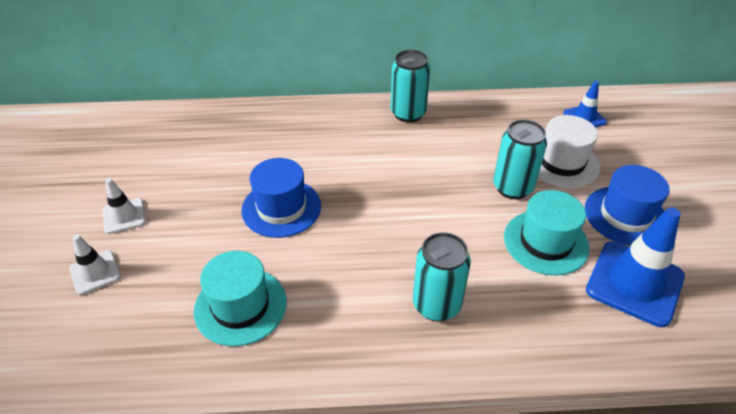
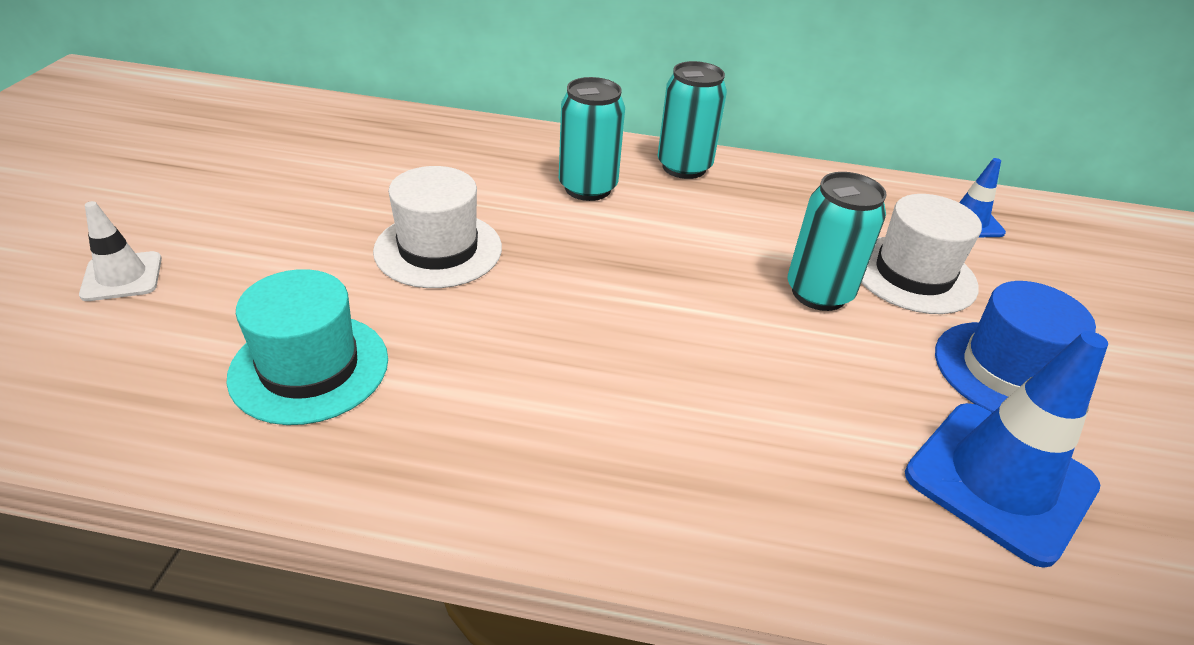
camera: 10 degrees right, 5 degrees down
(124, 216) = (205, 215): white traffic cone -> none
(281, 208) = (438, 249): blue hat -> white hat
(436, 305) = (629, 436): turquoise can -> turquoise can (587, 188)
(545, 242) = (852, 382): turquoise hat -> none

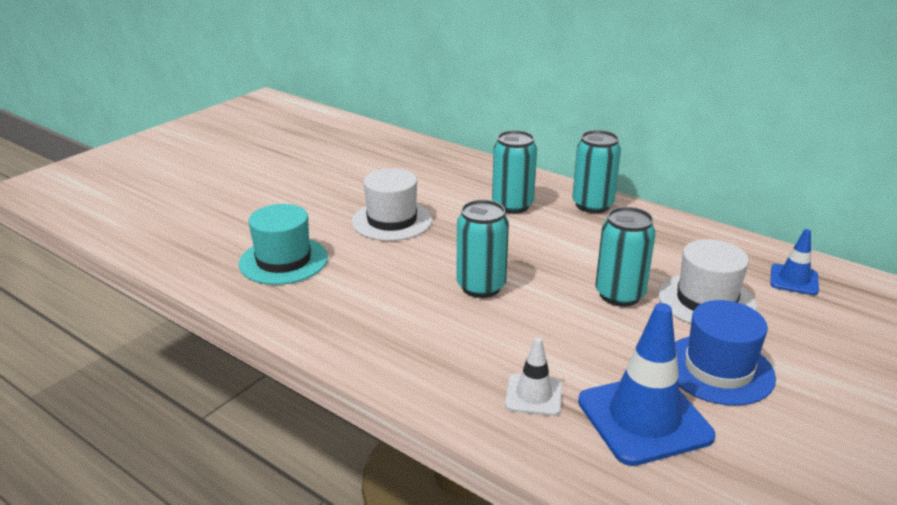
camera: 30 degrees right, 10 degrees down
(122, 277) = (224, 201): white traffic cone -> white traffic cone (534, 395)
(645, 329) = (481, 287): none -> turquoise can

